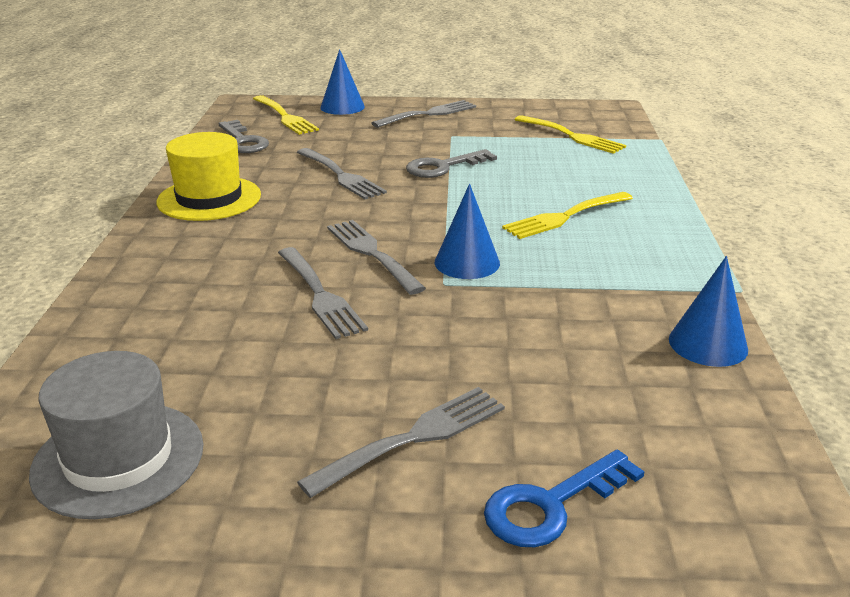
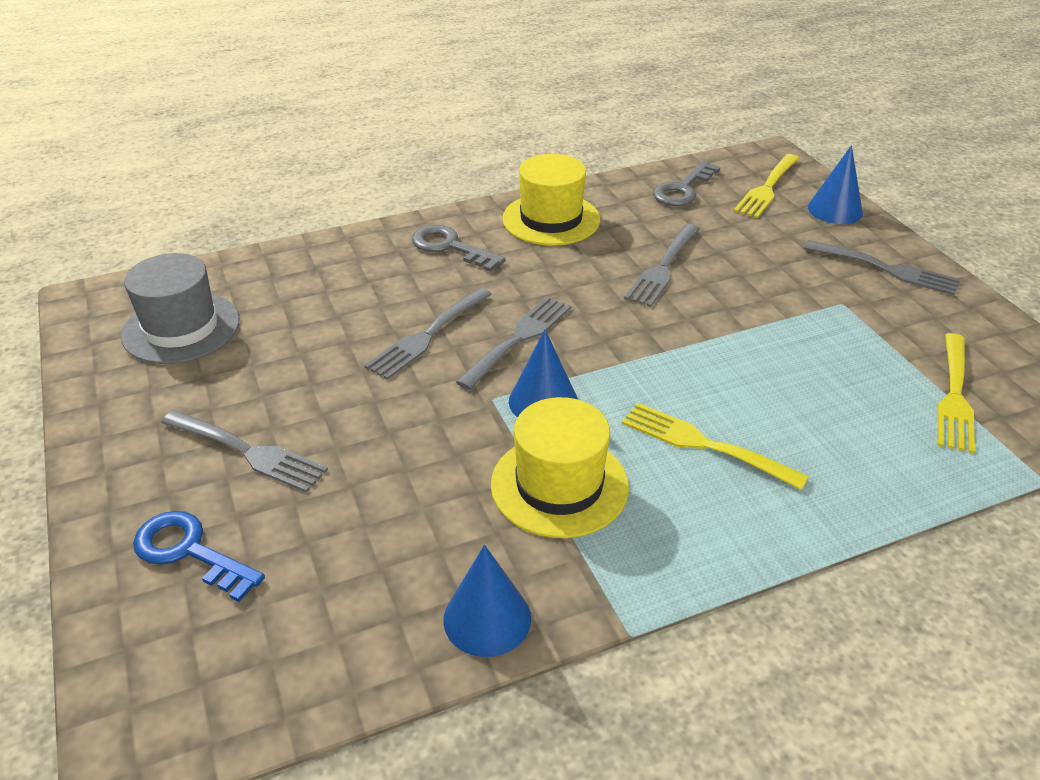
camera: 65 degrees right, 10 degrees up
(443, 167) = (749, 323): grey key -> grey key (450, 247)
(574, 280) = (559, 485): none -> yellow hat

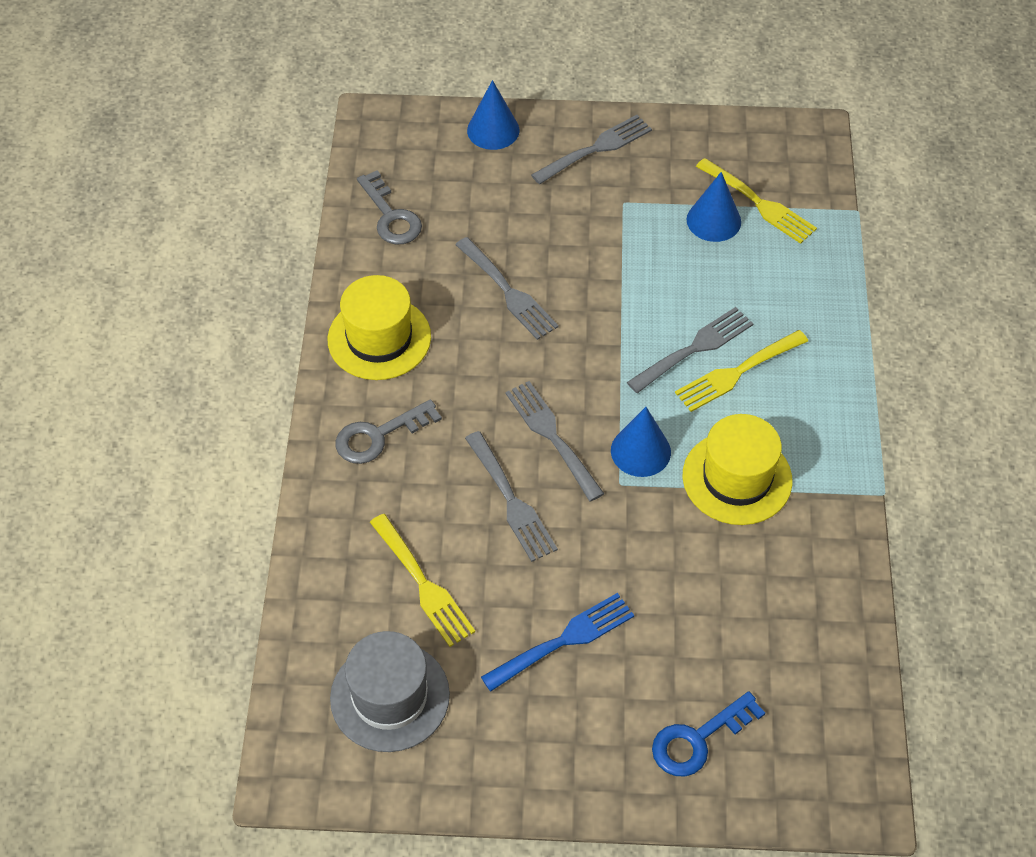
camera: 65 degrees left, 15 degrees up
(248, 452) = (601, 676): grey fork -> grey fork (694, 349)
(281, 414) = (564, 641): none -> blue fork
(487, 618) = (839, 568): blue cone -> blue cone (713, 220)
(767, 188) = (429, 156): yellow fork -> yellow fork (423, 584)

